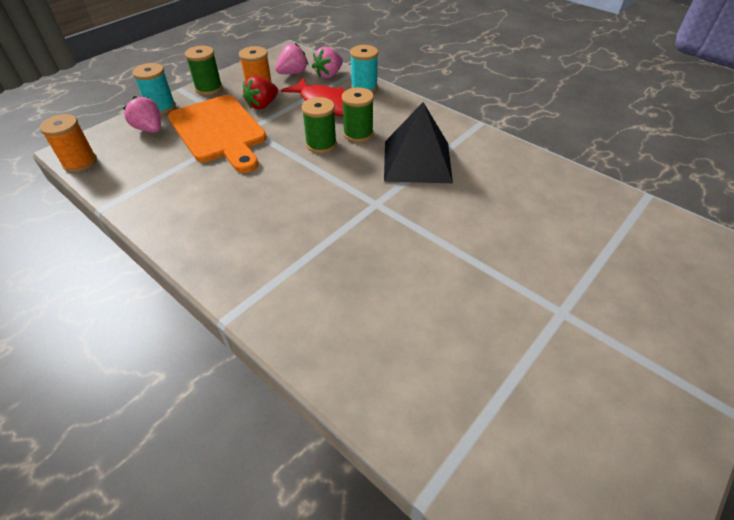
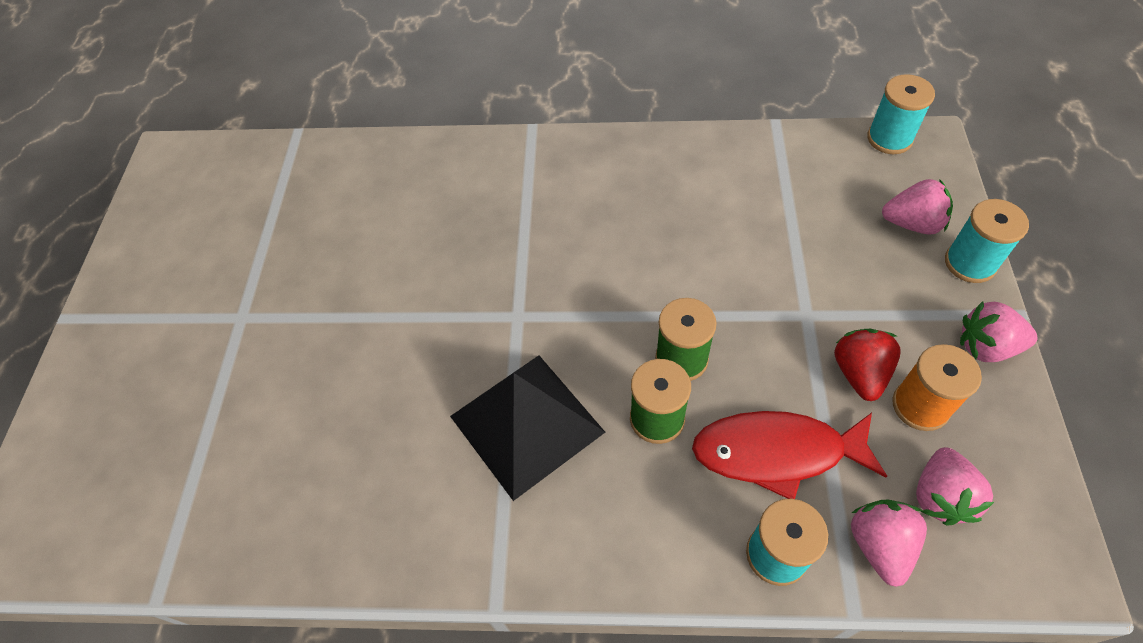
camera: 145 degrees right, 10 degrees up
(80, 162) = (889, 138): orange spool -> turquoise spool
(209, 88) = (986, 346): green spool -> pink strawberry
(219, 131) = (833, 282): orange cutting board -> none

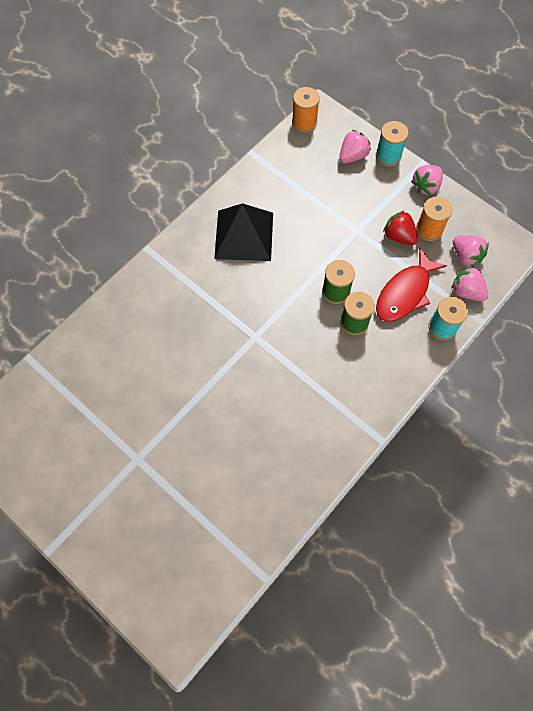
camera: 55 degrees left, 10 degrees up
(527, 424) = (313, 372): black pyramid -> black pyramid (244, 235)
(889, 138) = (304, 122): turquoise spool -> orange spool

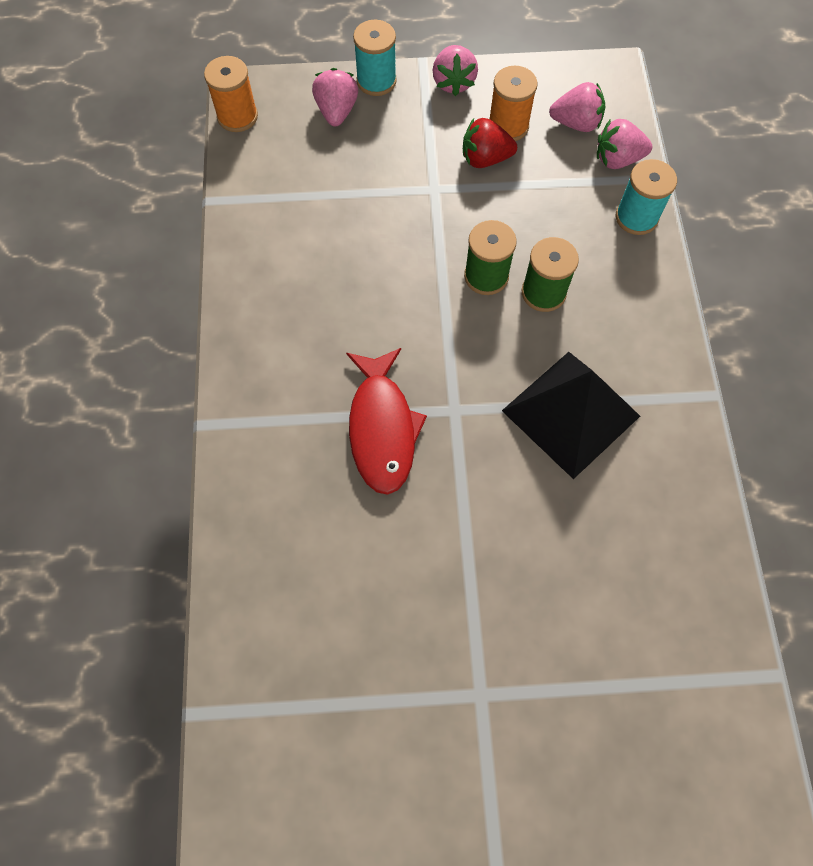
camera: 45 degrees left, 0 degrees up
(244, 235) = (309, 303): black pyramid -> black pyramid (570, 413)
(405, 293) = (559, 214): red fish -> red fish (382, 428)

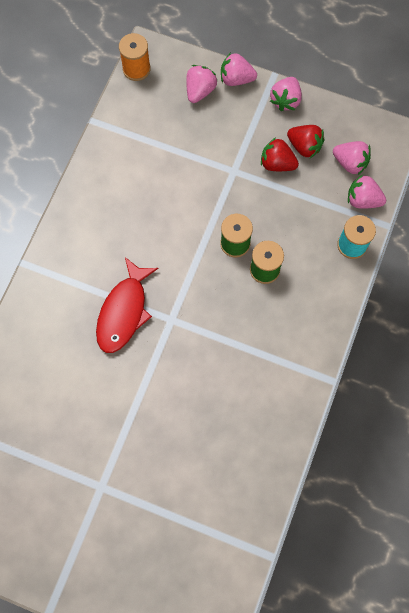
camera: 25 degrees right, 5 degrees up
(376, 81) = (236, 79): turquoise spool -> pink strawberry
(508, 126) = (304, 146): orange spool -> red strawberry
(570, 413) = (239, 352): black pyramid -> none

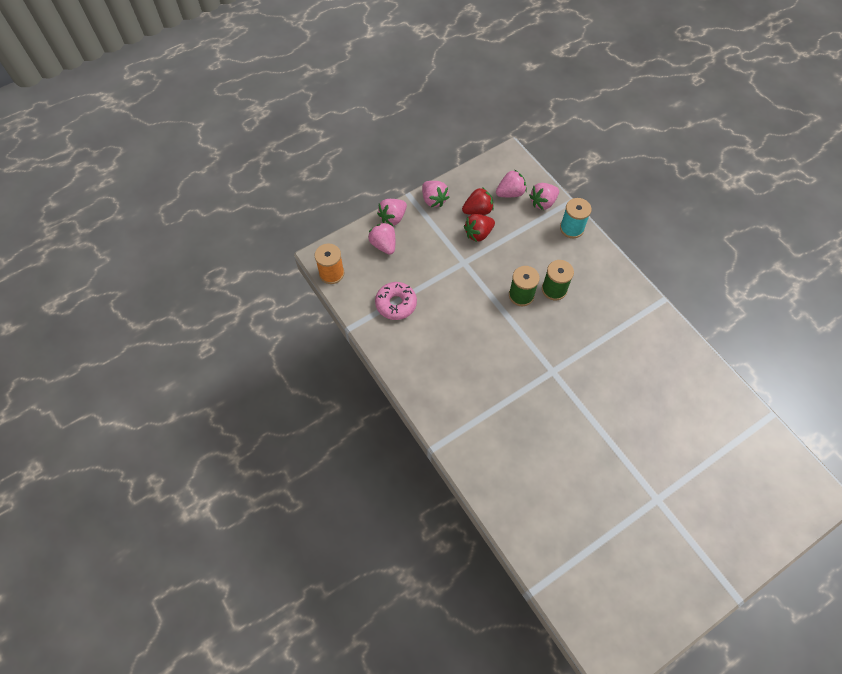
camera: 55 degrees left, 10 degrees down
(124, 311) = (525, 399): red fish -> none
(144, 142) = (396, 304): none -> pink donut

